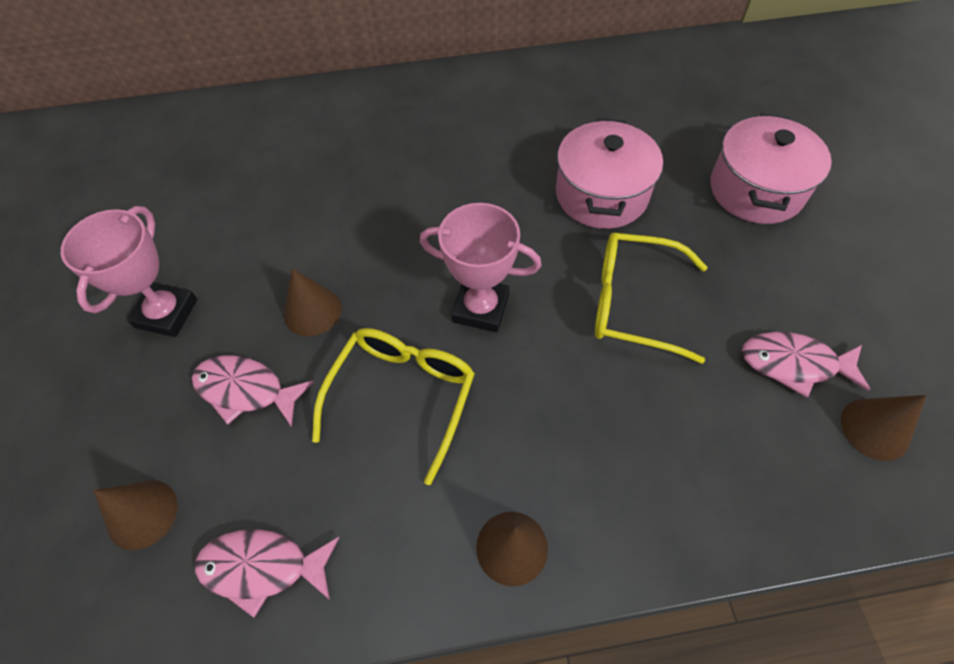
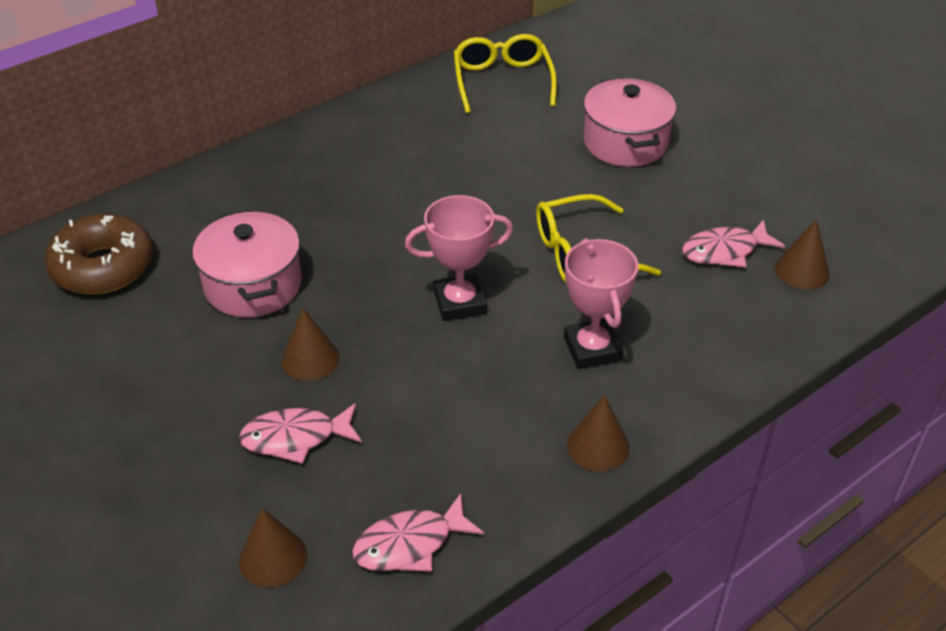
camera: 30 degrees left, 15 degrees down
(166, 313) = (167, 413): pink trophy -> pink trophy (592, 349)
(218, 148) = (103, 267): none -> brown donut
(402, 396) = (439, 387): yellow glasses -> yellow glasses (502, 81)
(601, 194) = (503, 186): pink pot -> pink pot (253, 285)

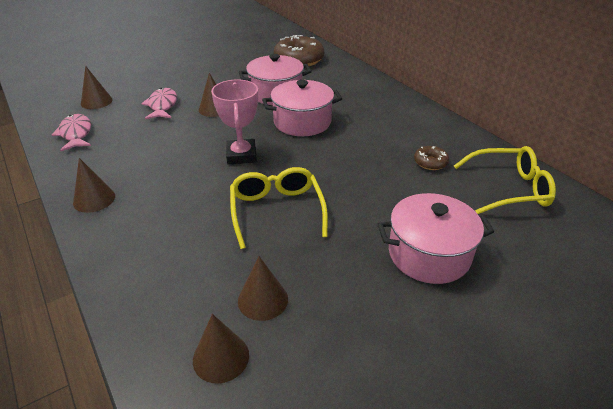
camera: 95 degrees right, 5 degrees down
(357, 246) = (302, 122): none -> pink pot
(456, 131) = (430, 162): none -> brown donut
(592, 349) = (177, 206): pink trophy -> none
(725, 251) = (263, 300): pink fish -> brown cone

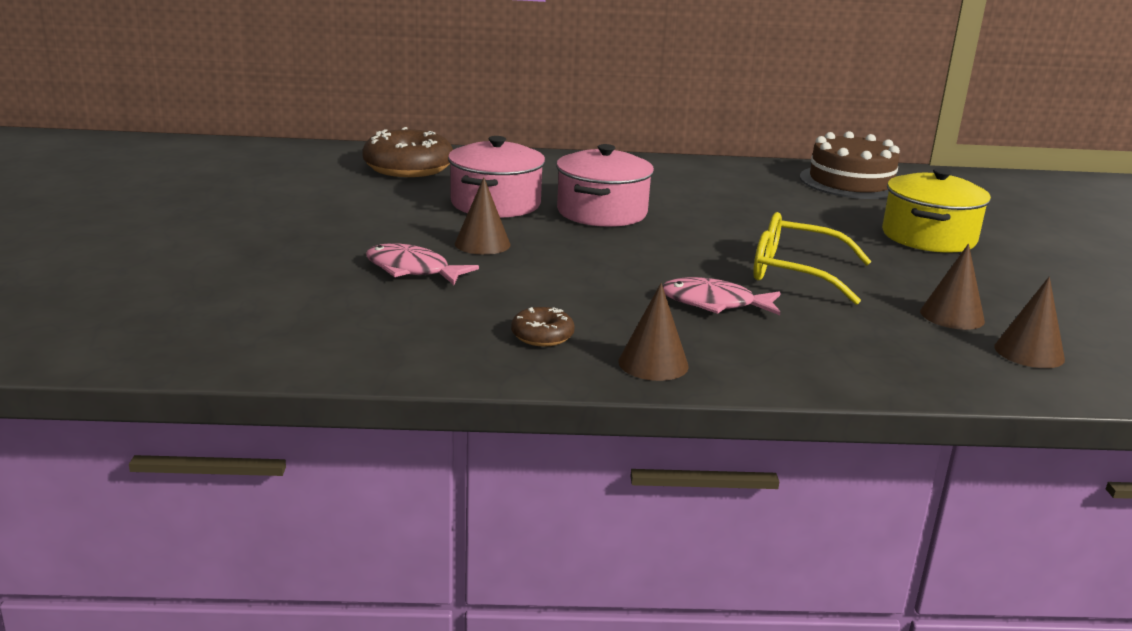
camera: 60 degrees left, 15 degrees down
(76, 134) = (411, 345): pink fish -> pink fish (714, 304)
(96, 101) = (304, 310): brown cone -> none
(241, 155) = (644, 259): pink trophy -> none
(429, 254) = (928, 237): pink pot -> yellow pot
(430, 162) = (771, 191): brown donut -> brown donut (542, 336)
(509, 189) = (850, 182): yellow glasses -> brown cake

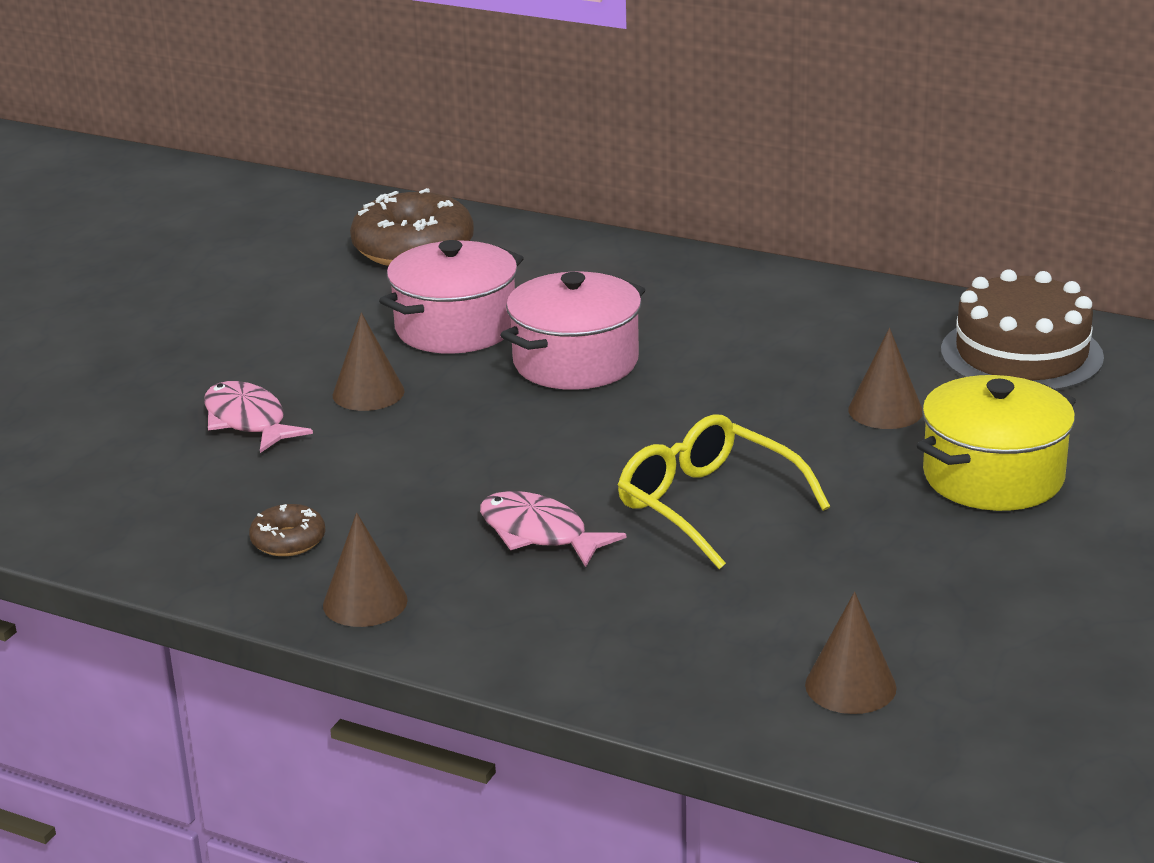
camera: 30 degrees right, 5 degrees up
(952, 316) = (828, 611): brown cone -> brown cone (885, 410)

